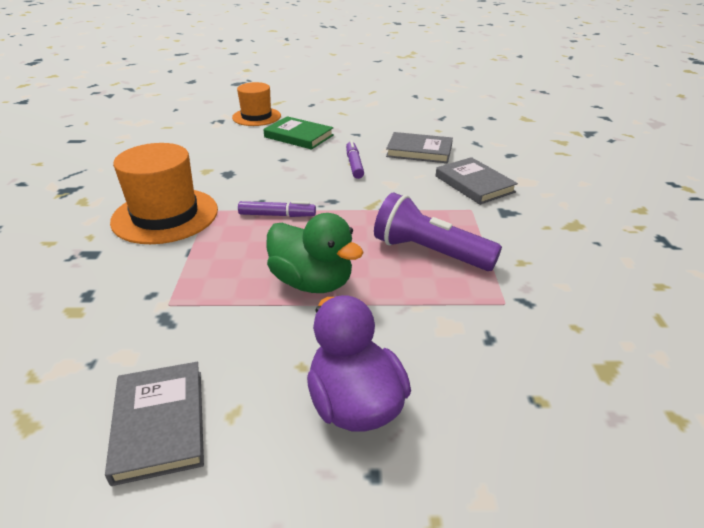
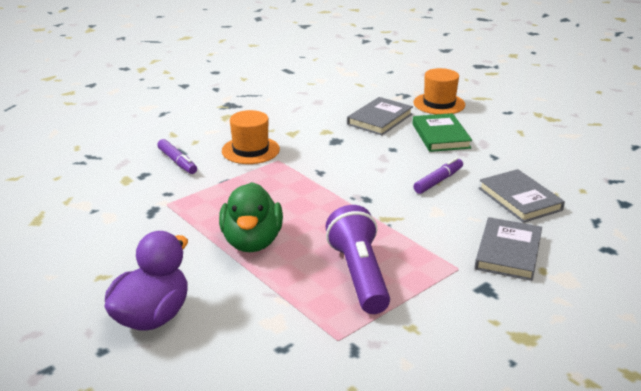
camera: 50 degrees right, 5 degrees down
(159, 424) = (72, 257): grey book -> grey book (380, 119)
(165, 215) = (250, 150): orange hat -> orange hat, size x0.65
(277, 215) = (312, 188): purple marker -> purple marker (177, 162)

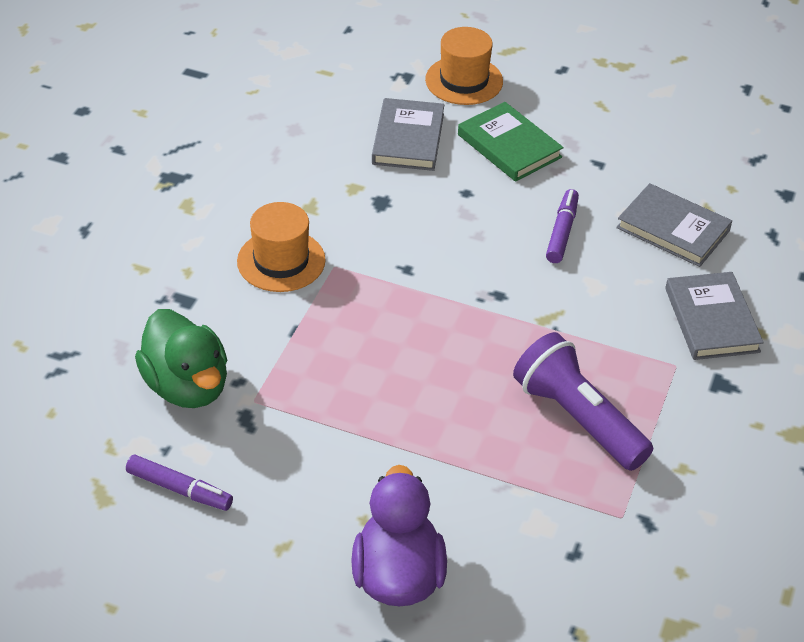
camera: 30 degrees left, 15 degrees up
(177, 162) = (198, 319): purple marker -> purple marker (179, 489)
(252, 242) = (417, 419): green duck -> green duck (187, 386)

